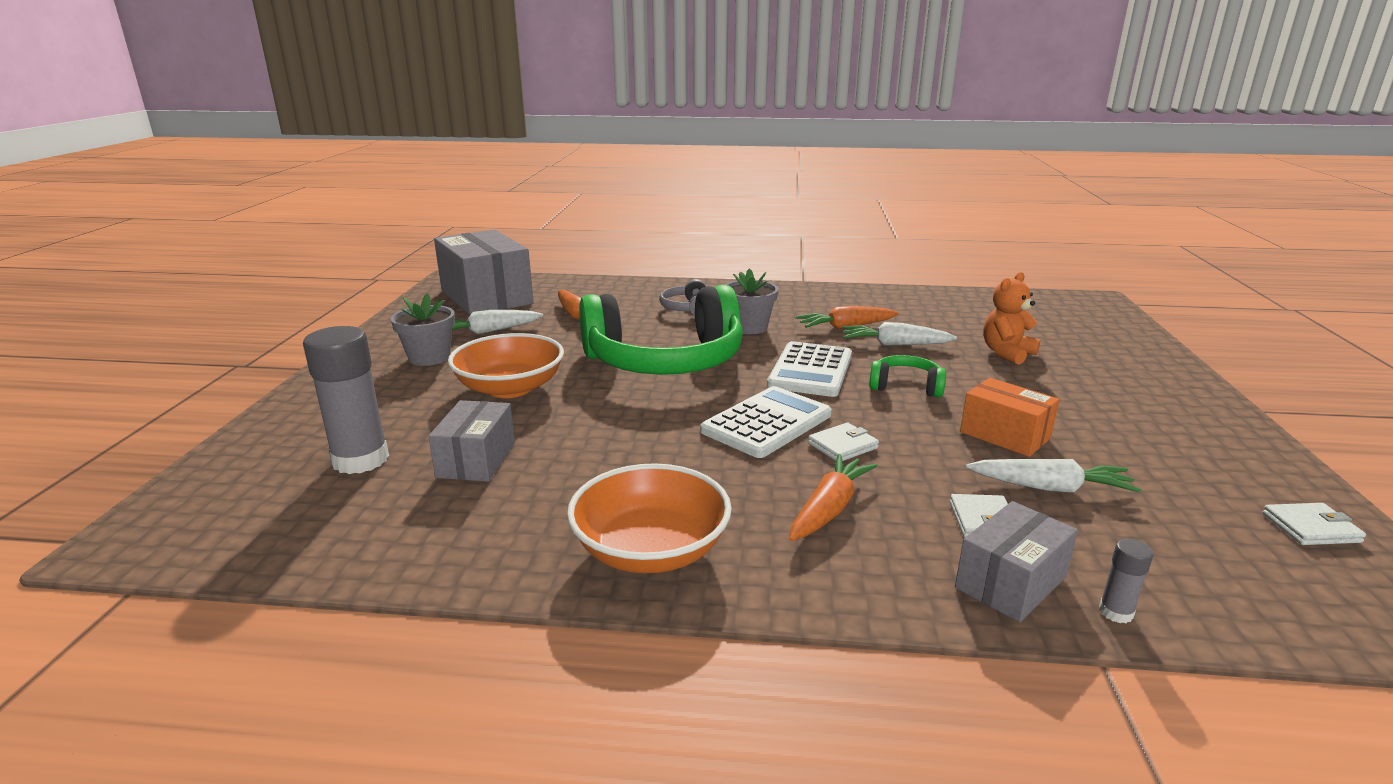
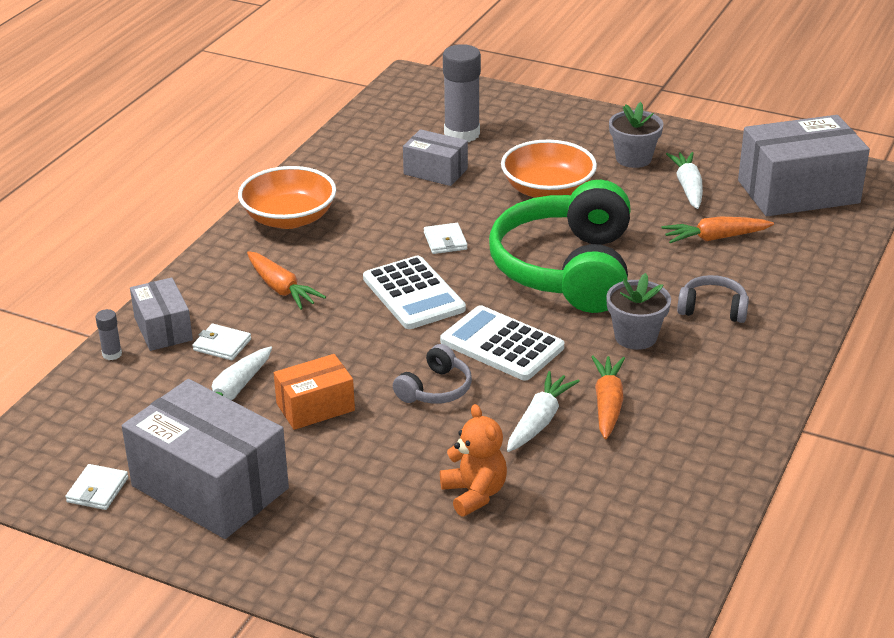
camera: 110 degrees right, 10 degrees up
(842, 446) = (355, 319): white wallet -> white wallet (445, 241)
(906, 386) = (435, 389): green headphones -> grey headphones
(1187, 461) = (210, 487): none -> grey box

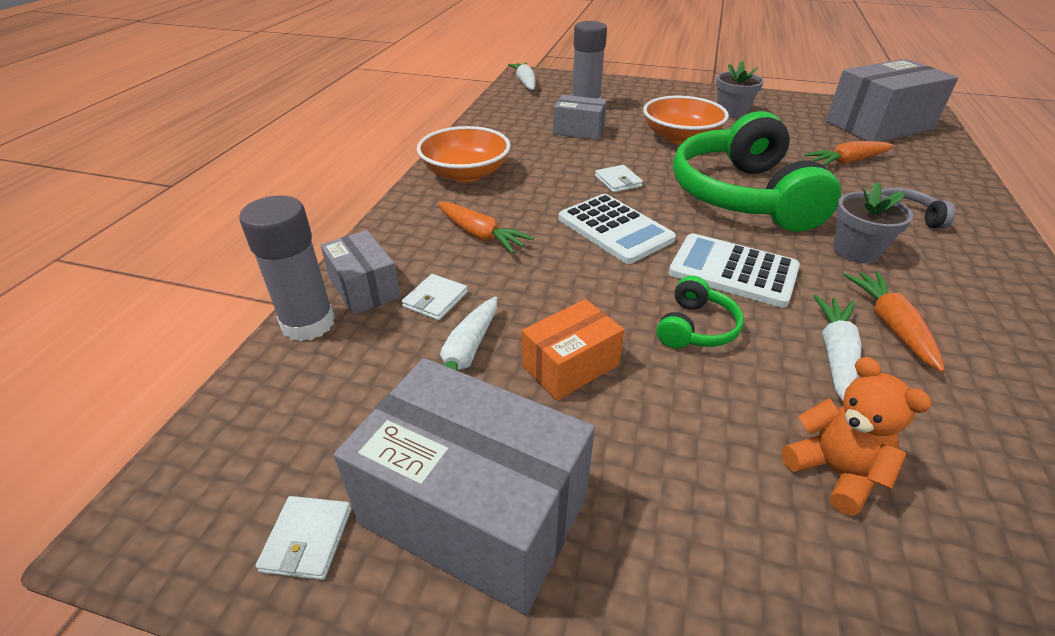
camera: 10 degrees left, 5 degrees up
(112, 354) = (308, 323): grey glue stick -> grey glue stick, size x2.26
(222, 345) = (435, 299): white wallet -> white wallet turned 75 degrees counterclockwise
(435, 389) = (695, 328): grey headphones -> green headphones
(688, 187) = (791, 128): white carrot -> white carrot (525, 83)

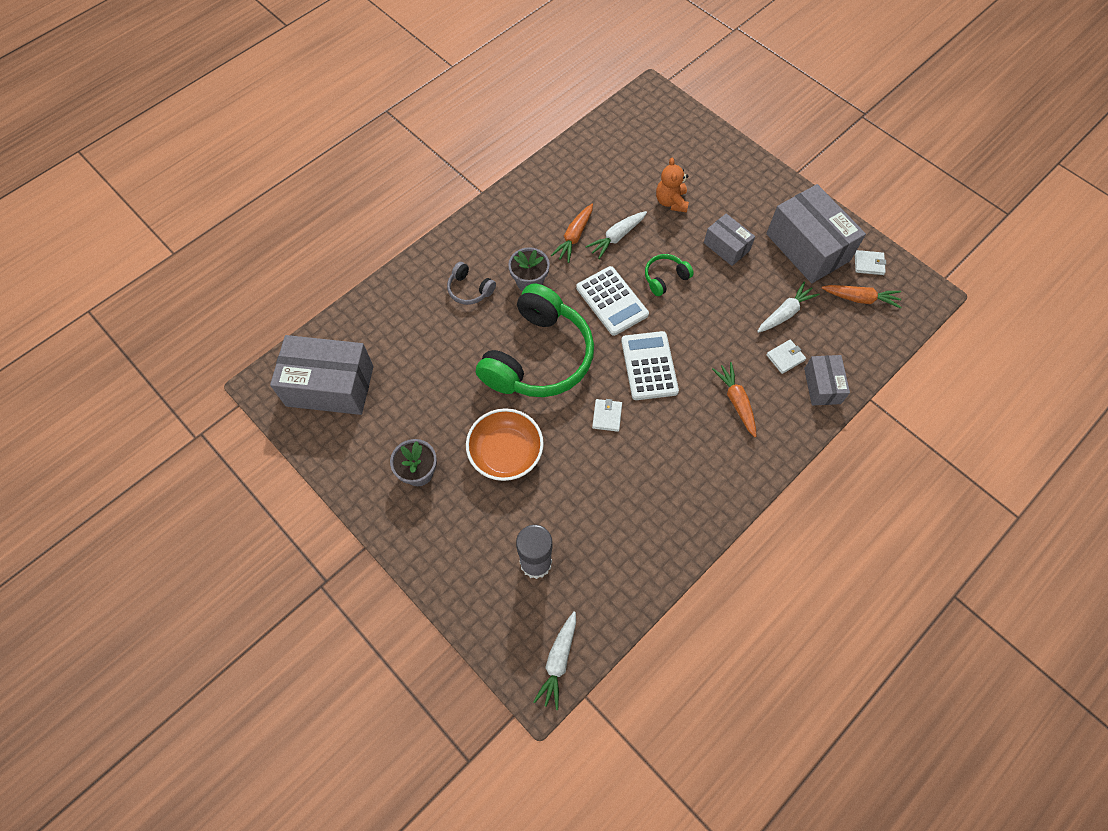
camera: 150 degrees left, 25 degrees up
(307, 539) = (869, 264): white wallet -> white wallet turned 60 degrees clockwise
(308, 323) = (857, 371): grey glue stick -> none
(465, 173) = (713, 485): orange bowl -> none
(570, 365) = (738, 286): orange box -> none
(579, 130) = (580, 511): grey box -> grey box (726, 247)
(847, 162) = (423, 355): orange carrot -> orange carrot (860, 299)

